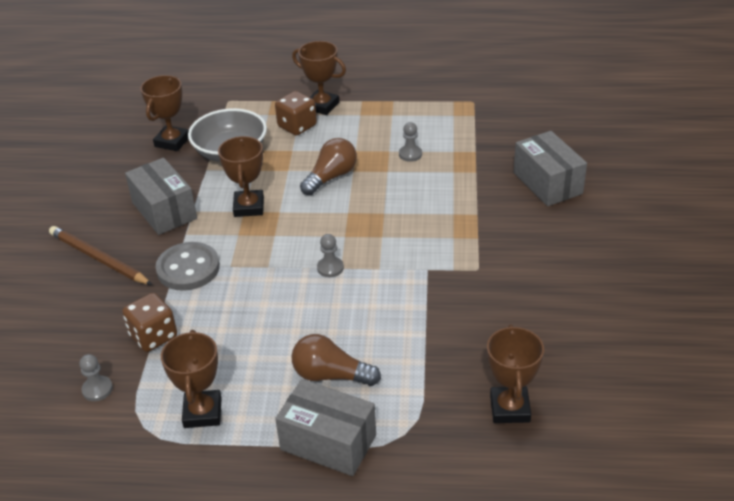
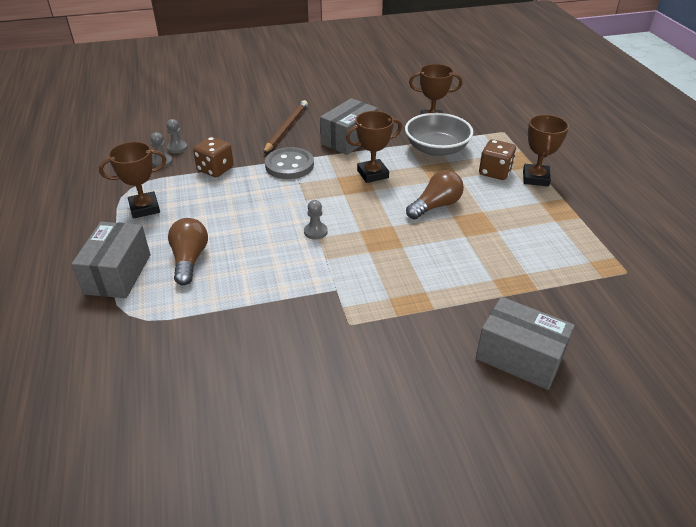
camera: 70 degrees right, 0 degrees up
(331, 177) = (436, 206): brown light bulb -> brown light bulb turned 60 degrees counterclockwise
(410, 154) = (501, 245): grey pawn -> grey pawn (177, 148)
(509, 408) = (162, 379): brown trophy -> none
(547, 183) = (519, 357): grey box -> grey box turned 75 degrees clockwise

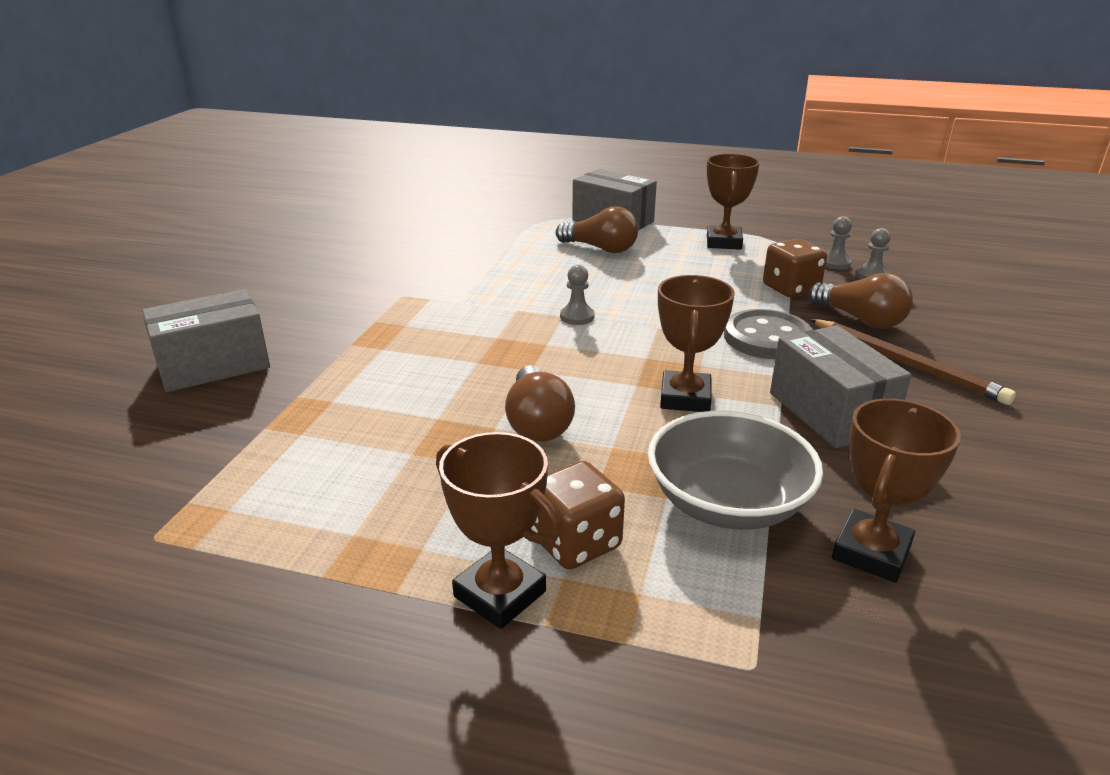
camera: 120 degrees right, 10 degrees down
(244, 144) = (860, 320): none -> brown light bulb

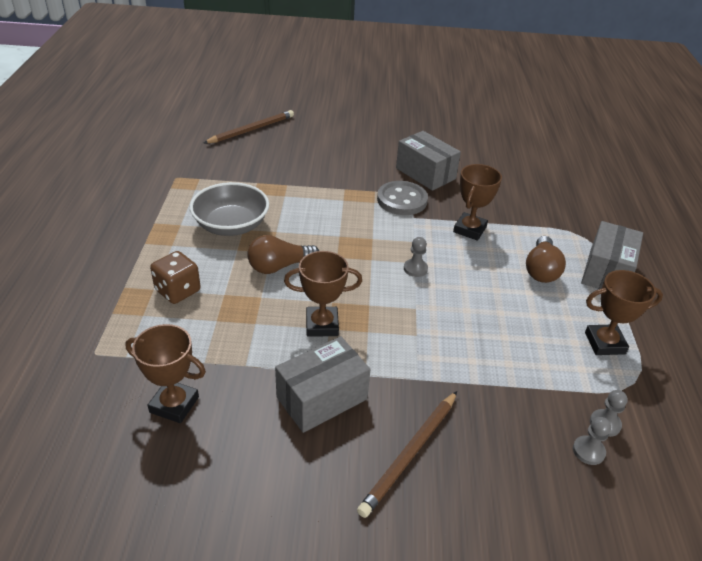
camera: 75 degrees right, 10 degrees up
(50, 420) = (251, 130): none -> brown pencil
(213, 365) = (308, 154): grey box -> grey box (425, 173)
(500, 594) = (143, 272): brown trophy -> brown trophy (469, 229)
(727, 503) = (214, 345): grey bowl -> grey bowl (231, 225)
(767, 338) = (422, 368): grey button -> grey button (402, 200)
(790, 289) = (524, 387): brown dice -> none
(860, 320) = (482, 431): brown light bulb -> none

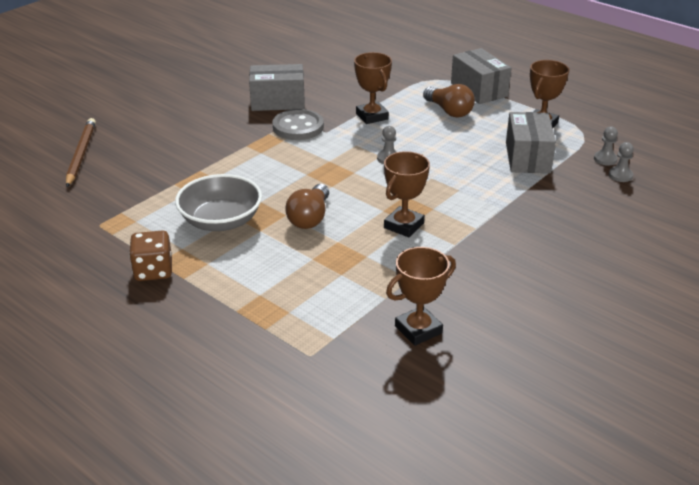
camera: 50 degrees left, 5 degrees down
(178, 291) = (278, 281): brown dice -> brown dice (153, 271)
(322, 398) = (480, 256): grey box -> grey box (527, 157)
(410, 454) = (565, 241): brown pencil -> none

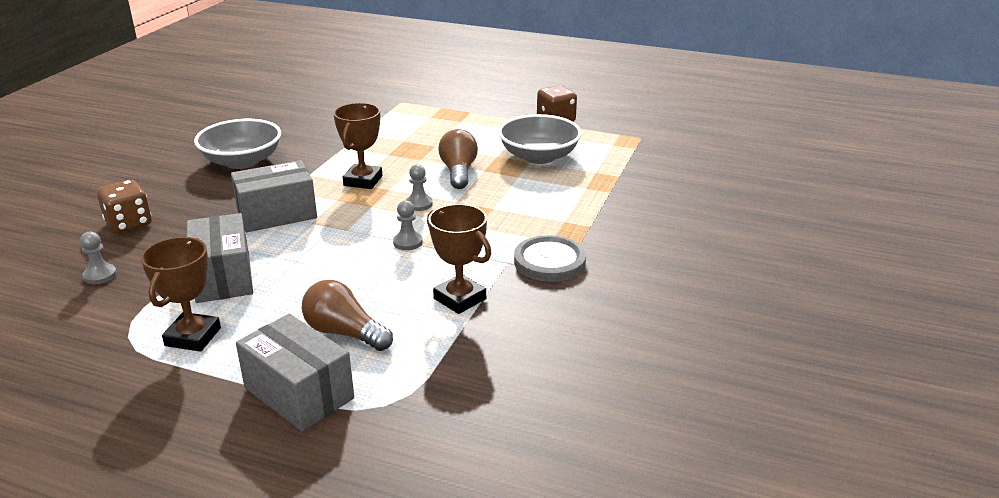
camera: 160 degrees right, 5 degrees down
(81, 154) = (753, 184): brown pencil -> none
(278, 102) = (613, 296): grey box -> grey box (277, 214)
(418, 330) = (328, 122): brown trophy -> none
(524, 279) = (242, 161): none -> grey bowl
(605, 159) = (111, 295): grey pawn -> grey pawn (419, 204)
(618, 219) = (129, 223): none -> brown dice

